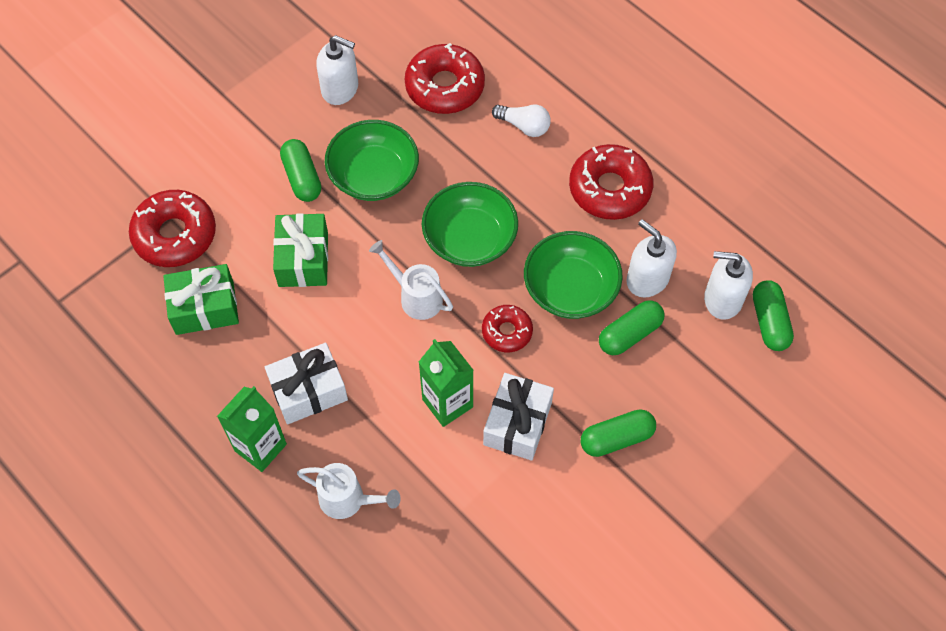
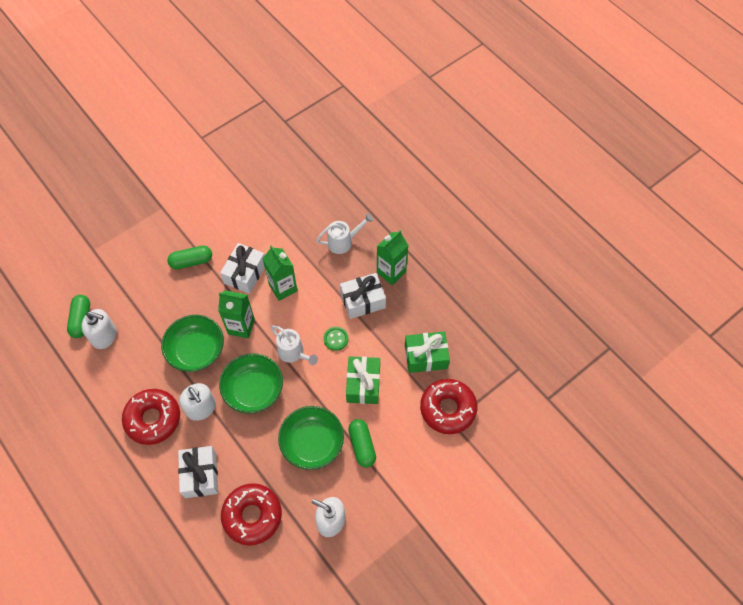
camera: 175 degrees left, 0 degrees up
(348, 500) = (343, 242): white watering can -> white watering can turned 135 degrees clockwise
(350, 324) = (336, 339): none -> green button
(507, 332) = (241, 326): red donut -> green carton
(524, 126) = (200, 475): white light bulb -> white gift
(630, 334) = (167, 319): green capsule -> none
(647, 279) = (147, 353): white soap dispenser -> white soap dispenser (201, 408)

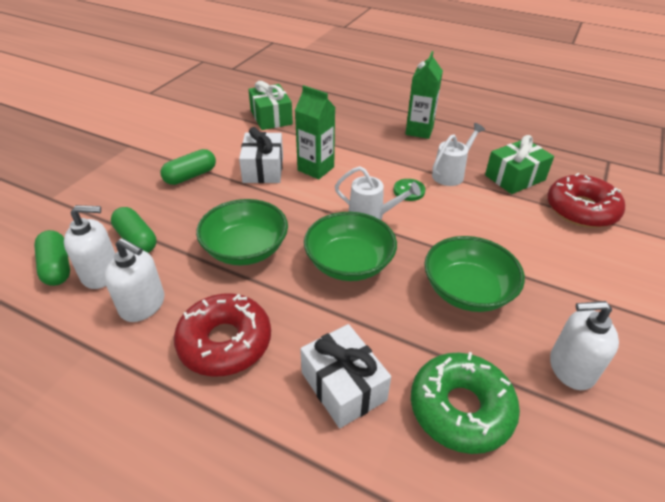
camera: 25 degrees left, 20 degrees down
(201, 408) = (291, 305): white soap dispenser -> white soap dispenser (143, 305)
(241, 326) = (289, 211): green carton -> none
(252, 515) = (461, 409): red donut -> green donut
(343, 242) = (353, 123): white watering can -> white watering can (451, 174)
(362, 445) = (527, 272): green capsule -> green capsule (136, 239)
(363, 301) = (410, 156): white gift -> none
(363, 384) = (474, 218): green gift -> green gift (271, 117)

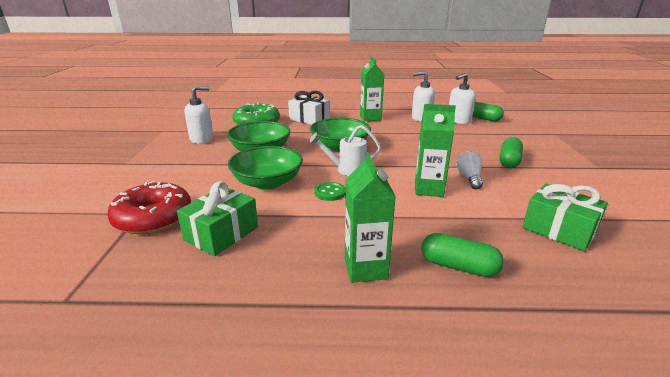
camera: 155 degrees right, 15 degrees down
(136, 239) = (469, 131): green capsule -> green capsule (458, 266)
(225, 342) = (370, 118): red donut -> green carton
(245, 249) = (406, 140): green bowl -> green bowl (267, 182)
(263, 169) = (469, 178): white gift -> white light bulb
(451, 174) = (296, 218): white watering can -> none

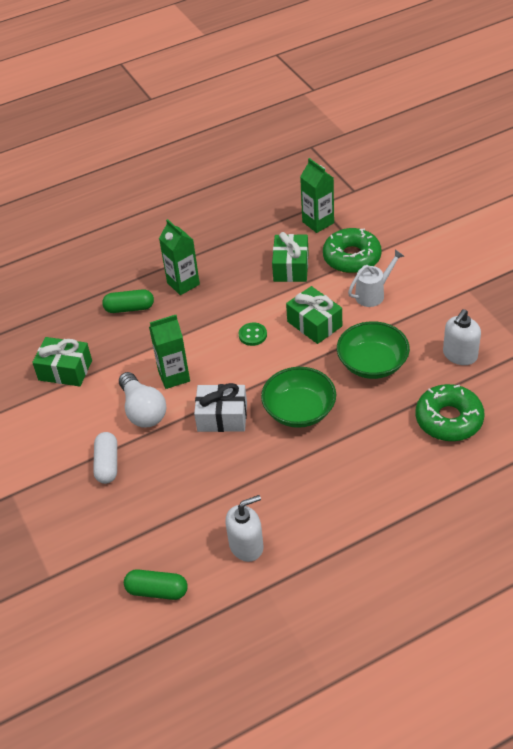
camera: 155 degrees right, 20 degrees up
(153, 217) = (352, 257): red donut -> green donut
(267, 182) = (314, 324): green bowl -> green gift
(309, 119) = (396, 464): white gift -> white gift (222, 417)
(347, 170) = (261, 372): white watering can -> white watering can (373, 294)
(370, 118) = (318, 510): green carton -> green carton (318, 222)
(458, 121) = (189, 563): white soap dispenser -> none
(469, 178) = (143, 410): white light bulb -> white light bulb, size x1.58
(509, 161) = (107, 464): green capsule -> white capsule

